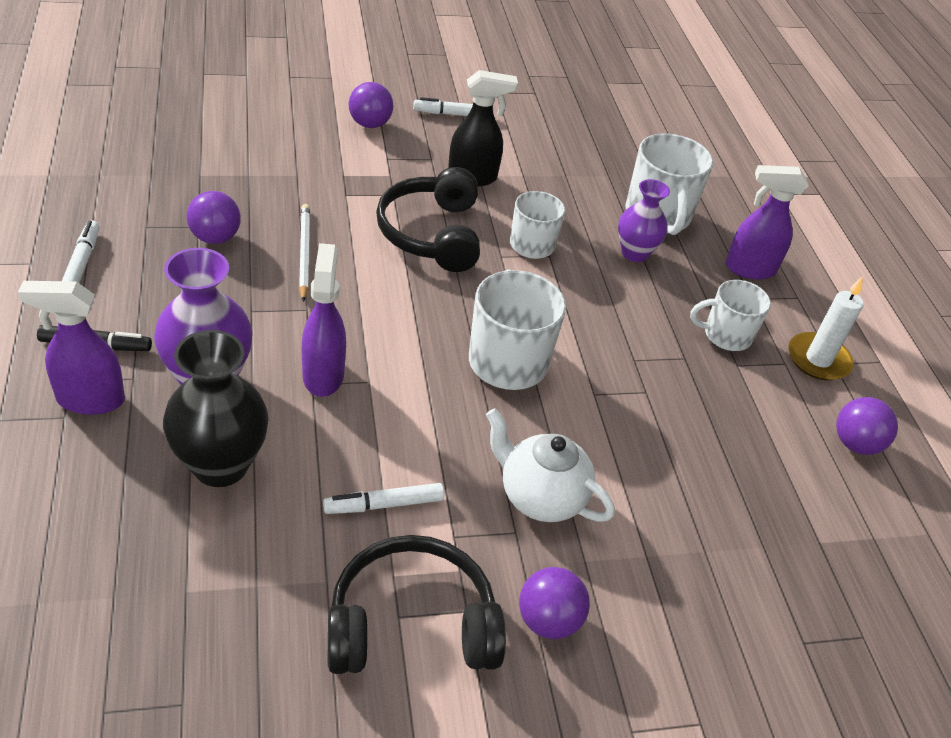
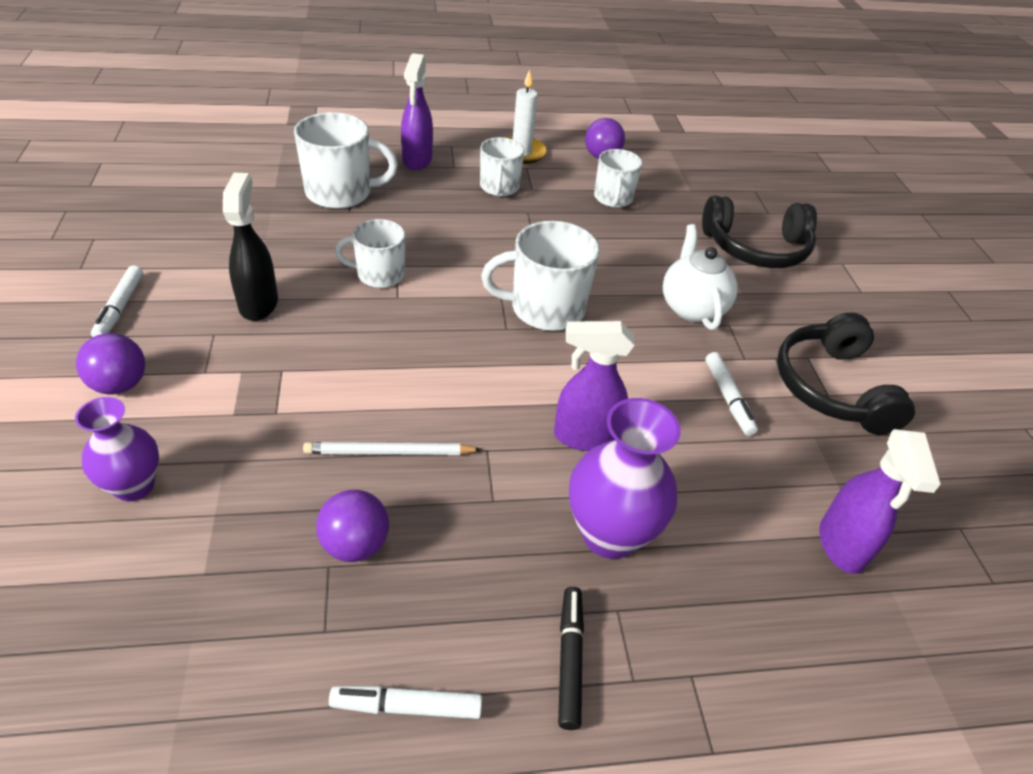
camera: 85 degrees left, 0 degrees up
(89, 400) = (660, 651): purple spray bottle -> purple spray bottle (841, 545)
(220, 465) = (719, 516): black vase -> none
(432, 234) = (358, 343): black headphones -> black headphones (756, 248)
(540, 497) = (692, 307): white teapot -> white teapot turned 135 degrees clockwise
(548, 620) = (798, 317): purple ball -> none
(634, 253) = (395, 215): purple vase -> purple vase (134, 486)
(752, 445) = (613, 198): none -> white mug

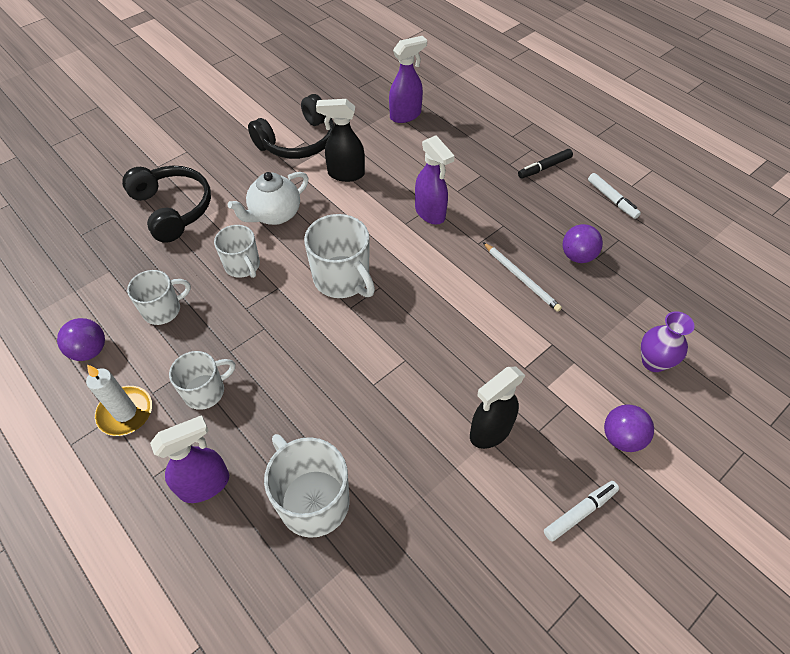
camera: 120 degrees left, 10 degrees up
(379, 274) = (393, 387): white mug -> white mug (243, 266)
(609, 534) = (477, 180): purple vase -> none
(728, 398) = (345, 174): white marker -> black spray bottle

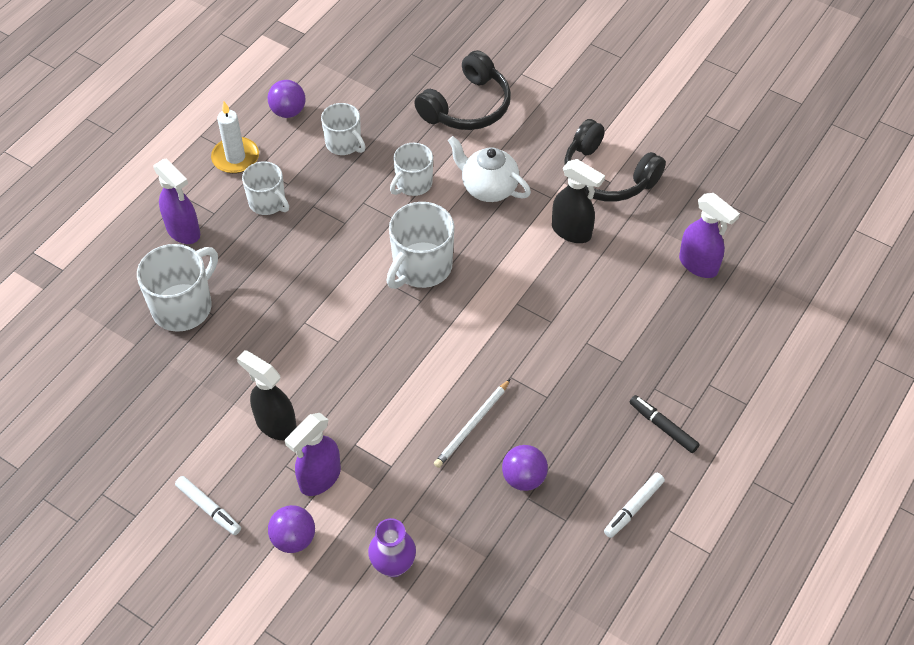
camera: 75 degrees right, 0 degrees up
(345, 174) = (572, 232): black spray bottle -> black spray bottle turned 135 degrees clockwise
(430, 213) = (540, 323): purple spray bottle -> purple spray bottle (319, 479)

